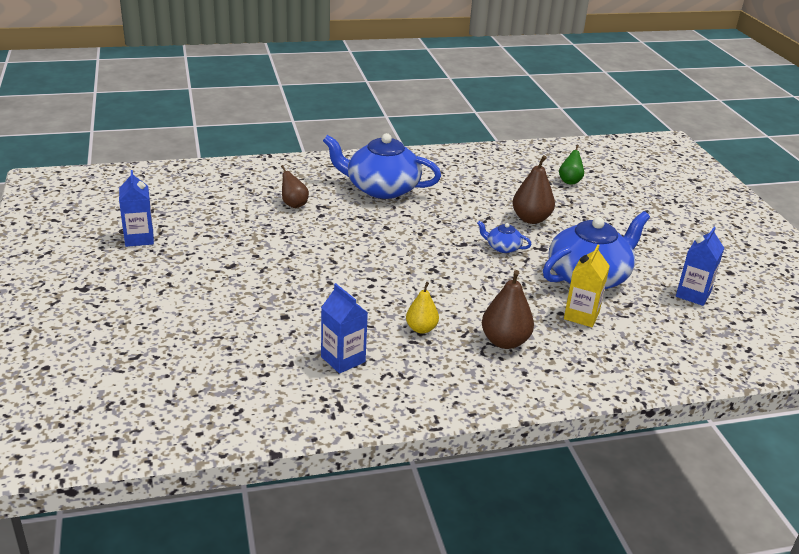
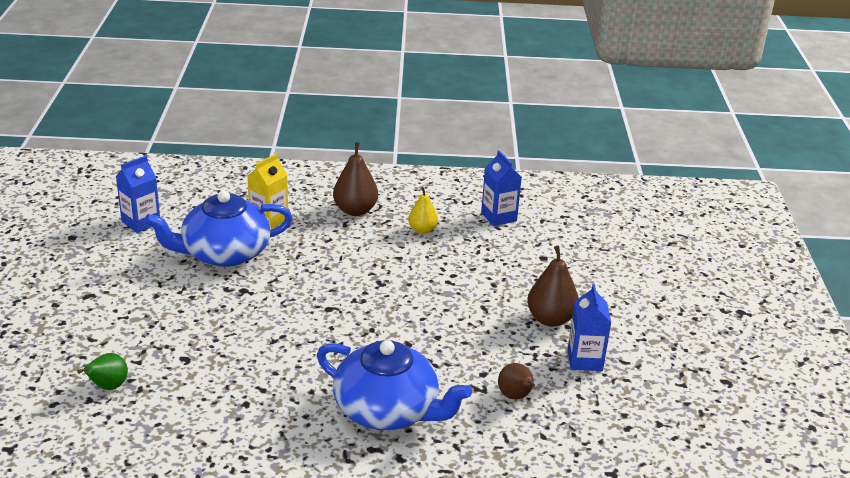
camera: 165 degrees left, 0 degrees up
(139, 238) = (704, 367): blue carton -> blue carton (585, 360)
(502, 247) = (288, 297): blue teapot -> none
(531, 219) = (222, 330): brown pear -> brown pear (550, 319)

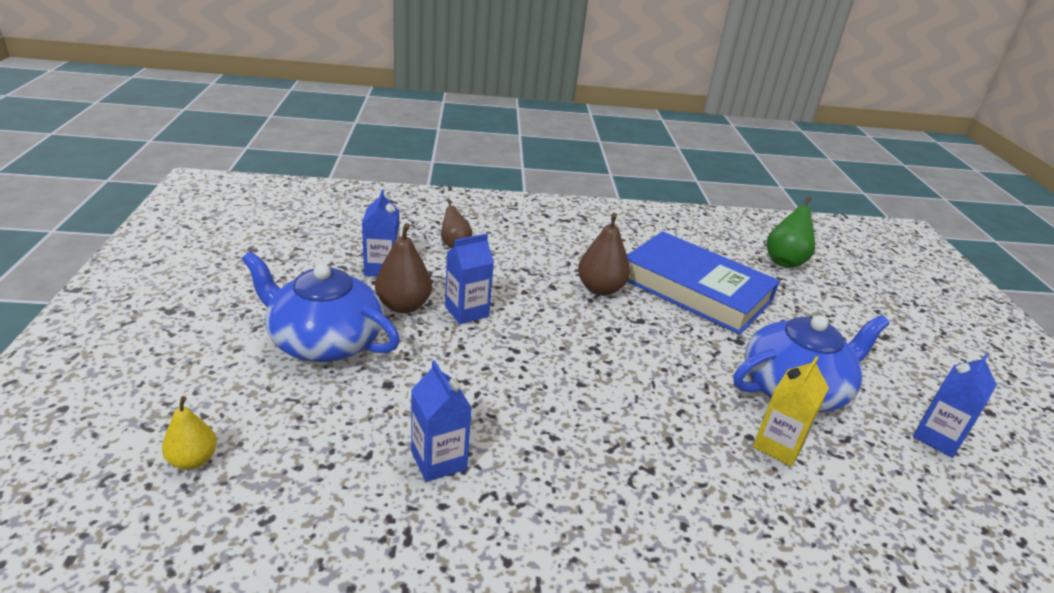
camera: 175 degrees right, 0 degrees up
(108, 386) = (784, 261): green pear -> green pear, size x1.55
(253, 343) = (695, 289): none -> blue book
(355, 210) = (665, 469): brown pear -> brown pear (600, 289)
(388, 410) = (560, 240): blue teapot -> blue teapot (324, 341)
(422, 230) = (556, 430): yellow pear -> yellow pear (193, 460)
(492, 314) = (467, 311): none -> blue carton

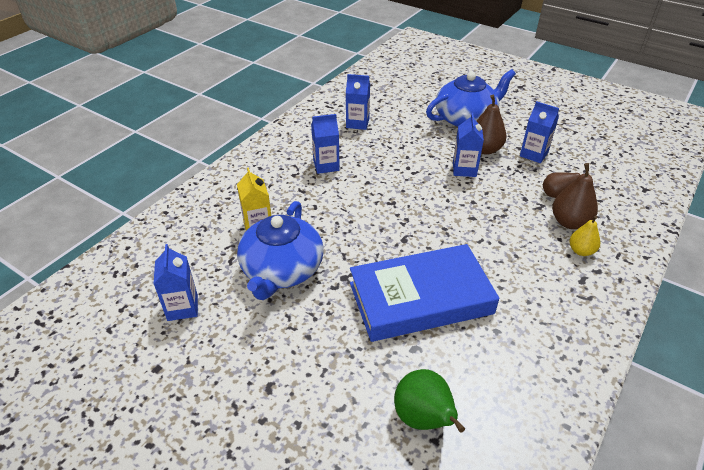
camera: 130 degrees right, 10 degrees up
(193, 460) = (408, 77): yellow pear -> yellow pear (581, 251)
(591, 443) = (326, 165): none -> blue carton
(600, 289) = (454, 240): brown pear -> brown pear (569, 222)

